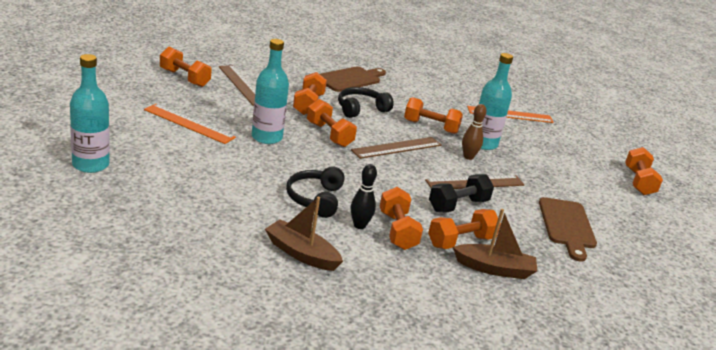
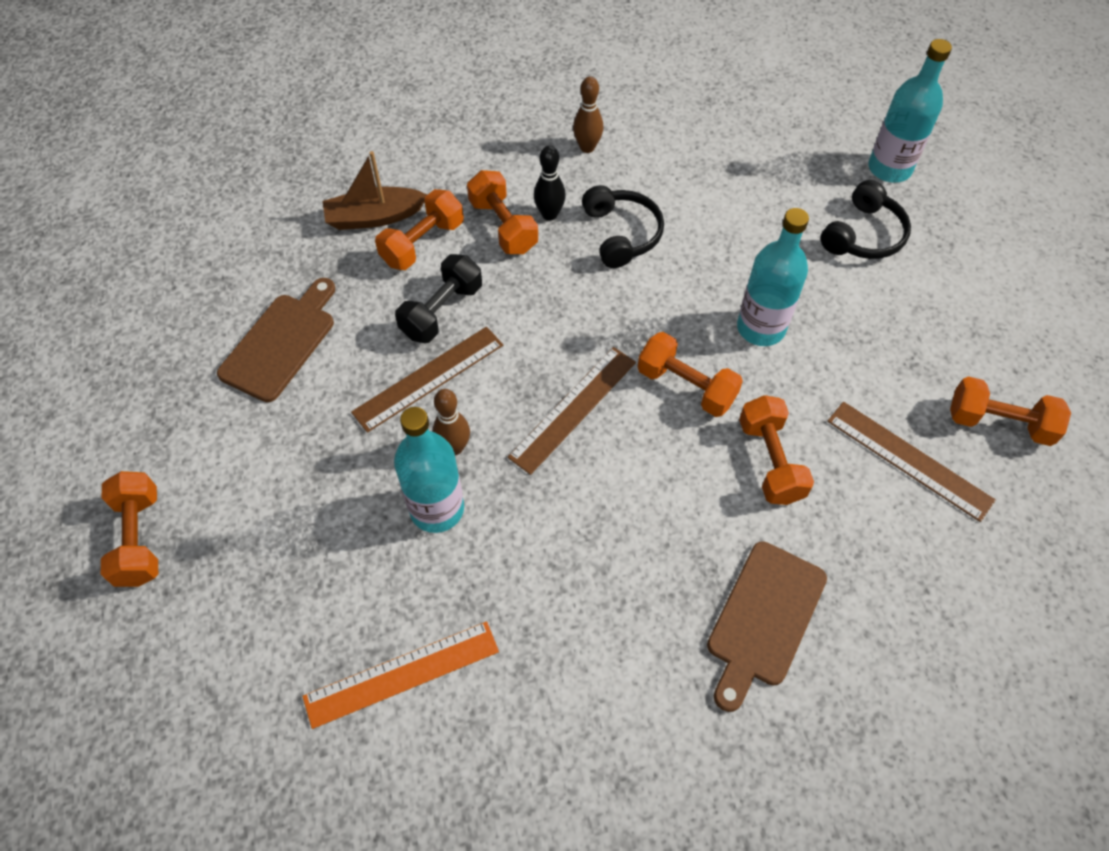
camera: 165 degrees right, 30 degrees up
(189, 123) = (876, 302): orange ruler -> none
(301, 254) = (587, 147): brown boat -> brown bowling pin
(361, 109) = (683, 501): black headphones -> black headphones (863, 235)
(430, 127) = (543, 513): orange dumbbell -> none
(567, 226) = (281, 342): brown cutting board -> brown cutting board turned 45 degrees clockwise

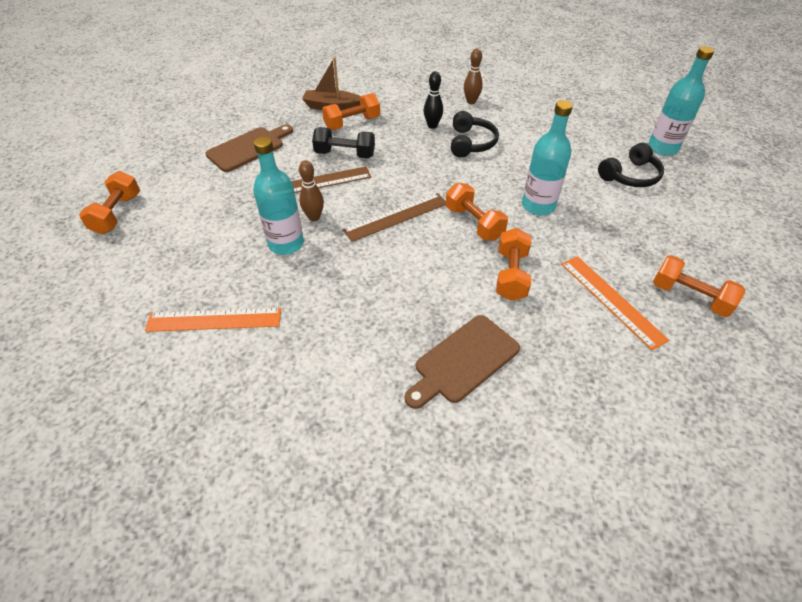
camera: 20 degrees right, 10 degrees down
(442, 311) = (345, 154): black dumbbell -> black dumbbell turned 45 degrees clockwise
(503, 226) = (402, 125): orange dumbbell -> none
(909, 460) = (611, 300): brown ruler -> orange ruler

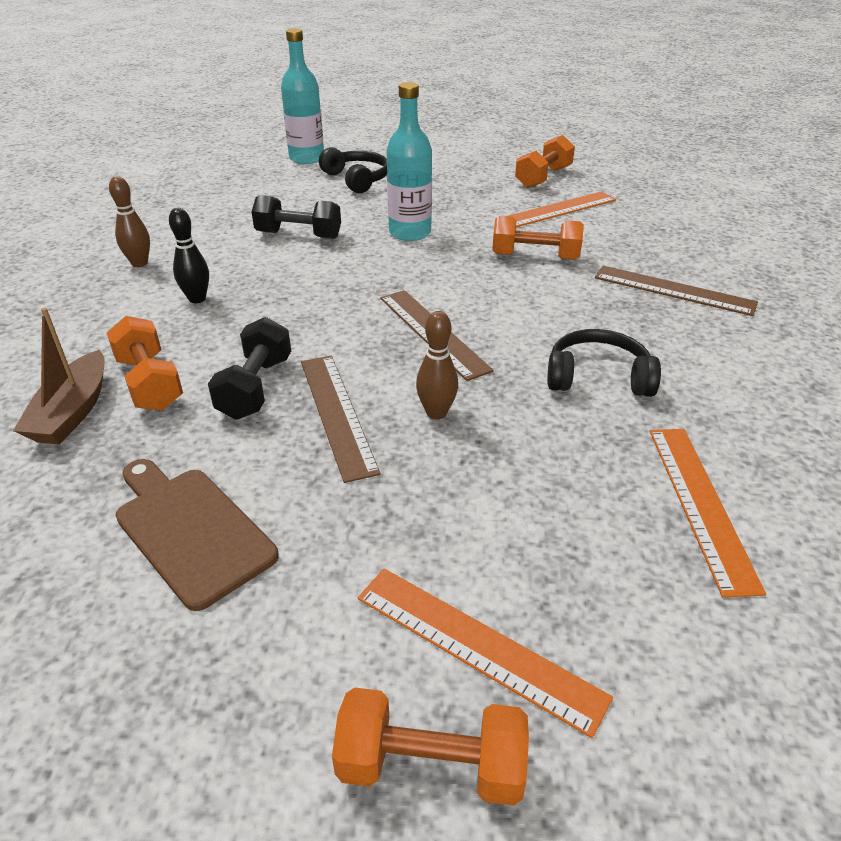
camera: 90 degrees left, 10 degrees down
(160, 227) = (477, 646): none -> orange ruler
(286, 244) = (506, 440): turquoise bottle -> none
(463, 361) = (673, 290): brown cutting board -> brown ruler
(471, 143) = (259, 268): black headphones -> black headphones (598, 377)
(474, 223) = (444, 274): orange dumbbell -> none
(521, 154) = (299, 235): none -> black dumbbell

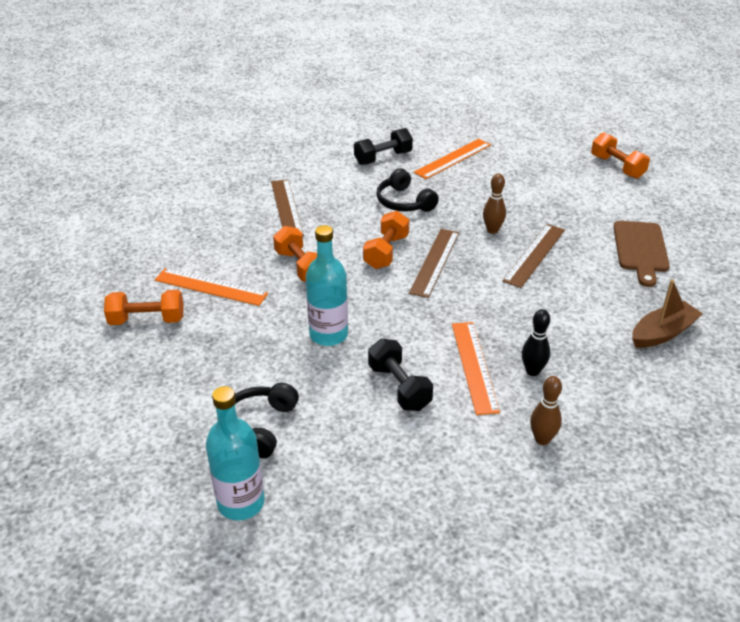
camera: 130 degrees left, 0 degrees up
(150, 383) = (610, 325): orange dumbbell -> orange dumbbell (386, 252)
(256, 387) = (558, 289): black dumbbell -> black dumbbell (383, 158)
(477, 646) = (576, 175): orange ruler -> orange ruler (474, 366)

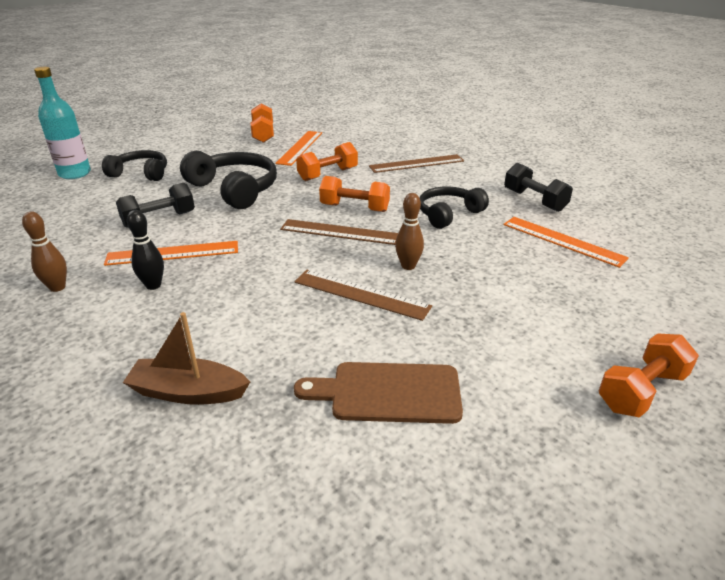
camera: 85 degrees right, 5 degrees down
(328, 335) = (234, 189): turquoise bottle -> black headphones
(662, 333) = (188, 392): brown boat -> brown boat turned 135 degrees clockwise

